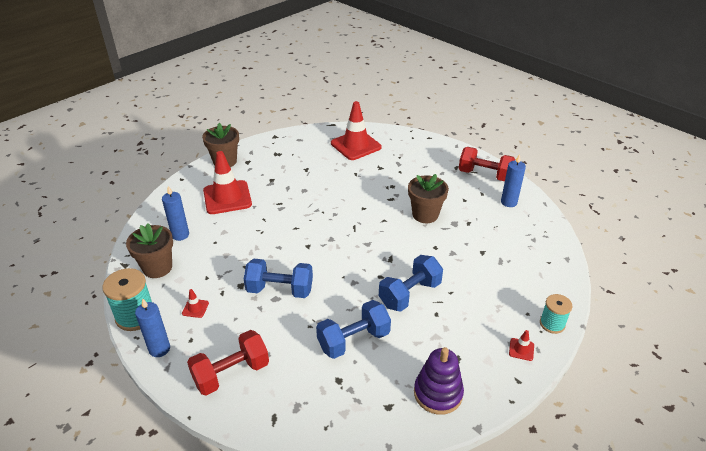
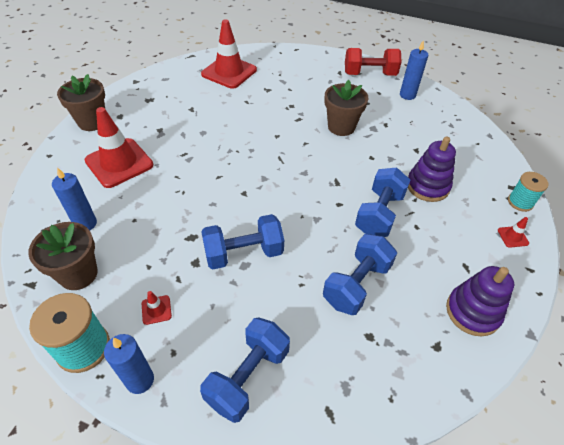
camera: 25 degrees left, 10 degrees up
(231, 373) = (248, 376): red dumbbell -> blue dumbbell
(470, 285) = (427, 186): none -> purple stacking toy

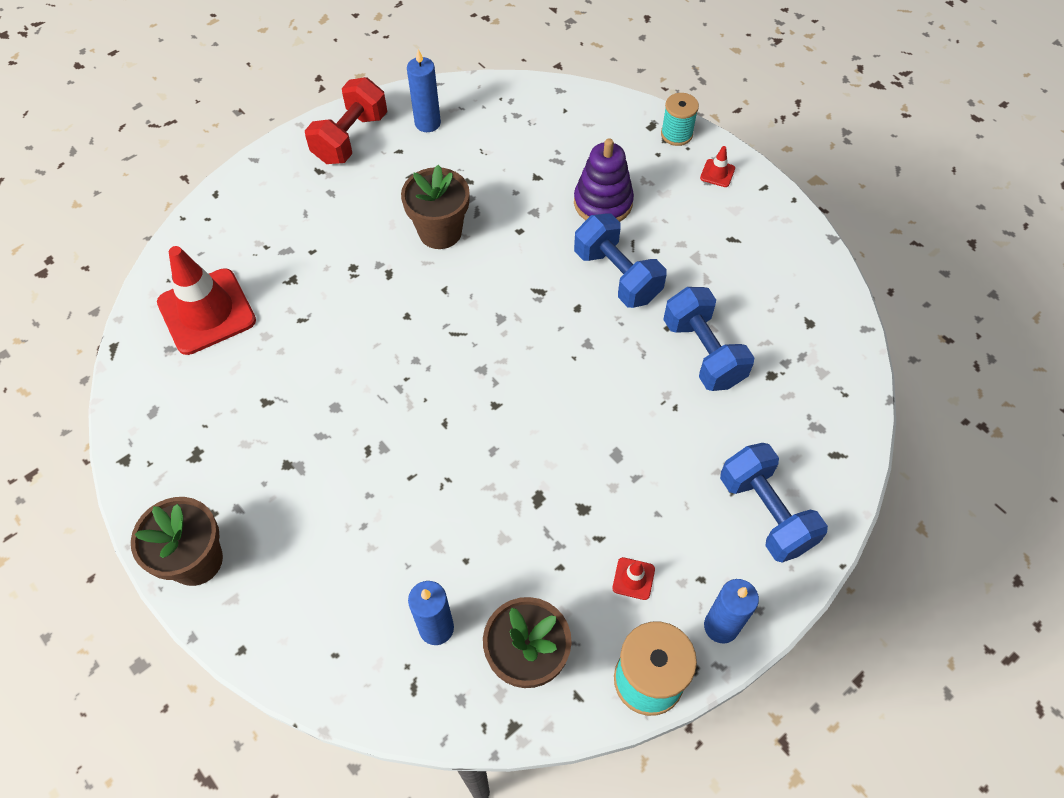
camera: 60 degrees left, 10 degrees up
(119, 163) = (330, 546): red traffic cone -> none
(243, 253) = (598, 448): blue dumbbell -> none
(472, 312) = (787, 268): purple stacking toy -> none

